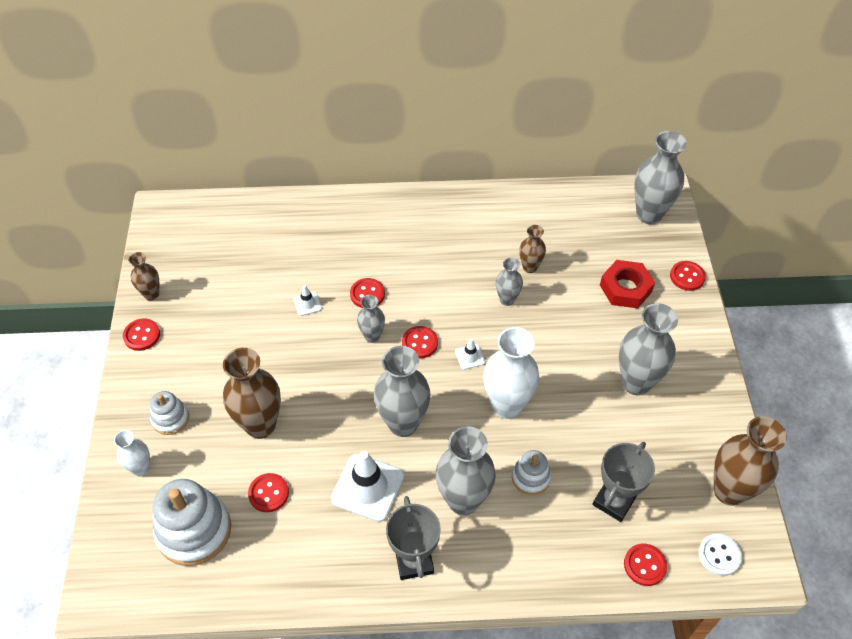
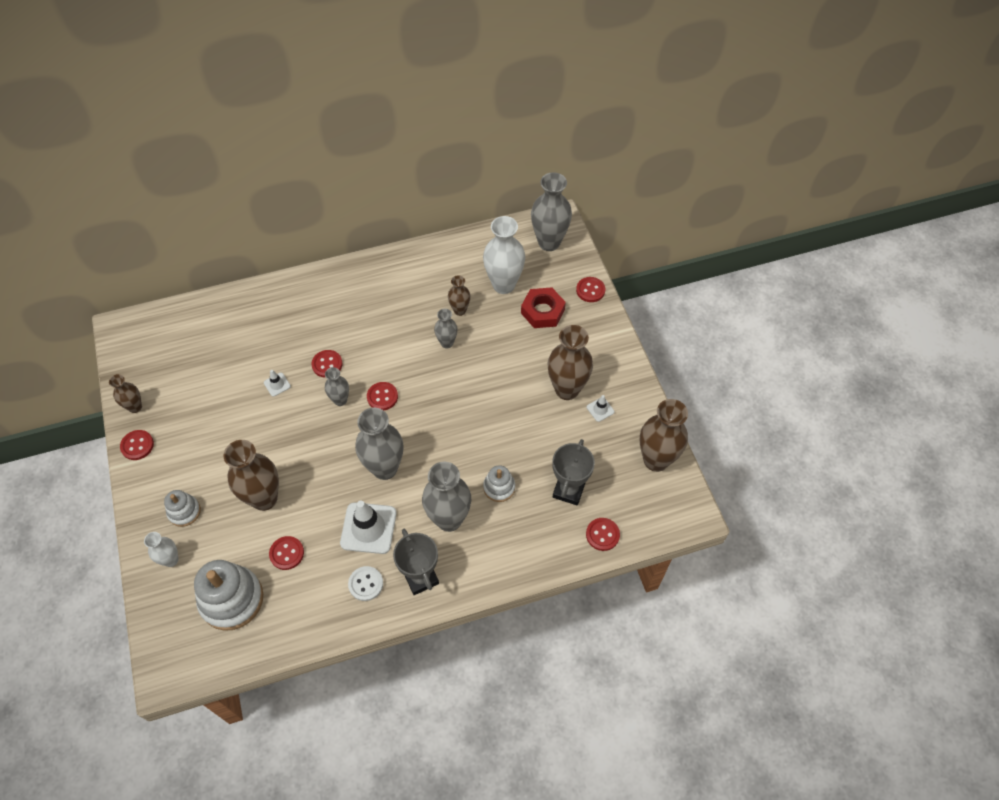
camera: 15 degrees left, 5 degrees up
(470, 357) = (427, 399): white traffic cone -> white traffic cone (600, 409)
(506, 405) = (466, 433): white vase -> white vase (503, 285)
(636, 383) = (567, 389): grey vase -> brown vase
(719, 555) = (657, 512): white button -> white button (366, 584)

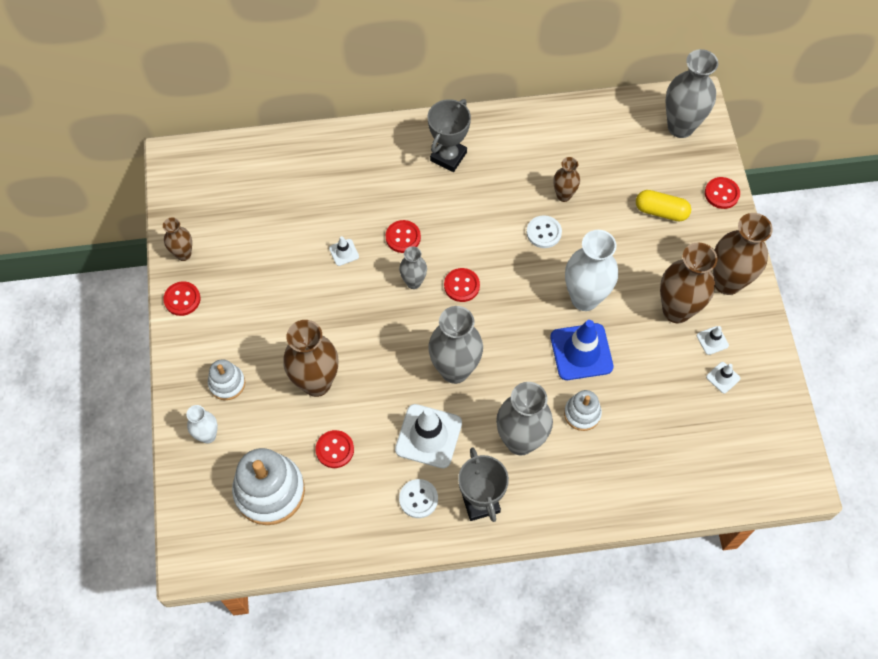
camera: 10 degrees right, 5 degrees up
(447, 343) = (544, 232): grey vase -> white button
(491, 436) = (581, 352): none -> blue traffic cone
(503, 285) = (619, 171): white vase -> white vase (584, 298)
(542, 311) = (661, 211): red nut -> yellow capsule
(568, 490) = (662, 430): grey trophy -> grey trophy (448, 156)
(602, 535) = (693, 488): red button -> none
(613, 438) = (723, 377): none -> white traffic cone
(656, 460) = (769, 411): brown vase -> brown vase (727, 282)

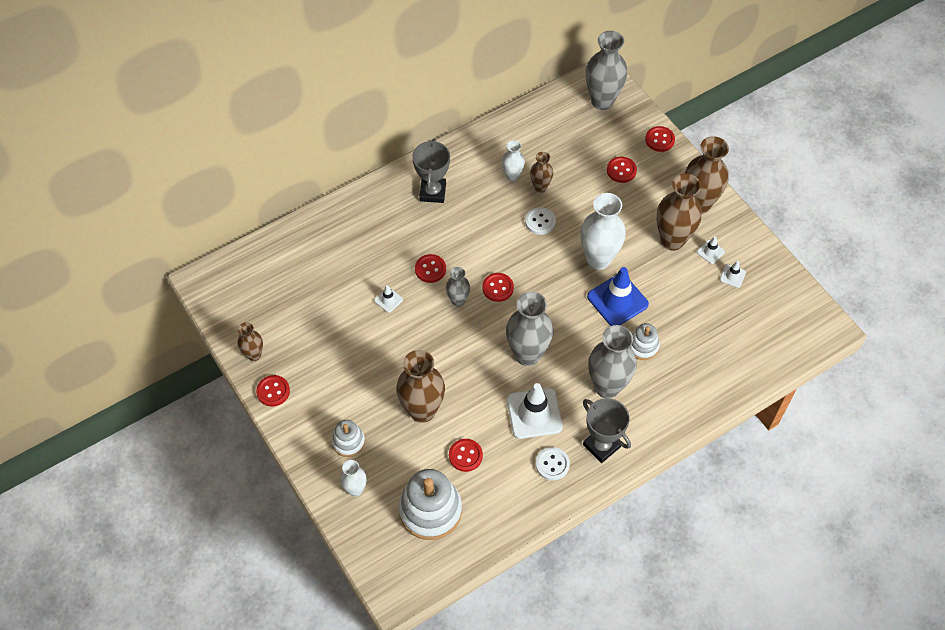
camera: 25 degrees left, 5 degrees down
(540, 171) = (512, 176): none -> white vase
(661, 211) = (621, 170): yellow capsule -> red button

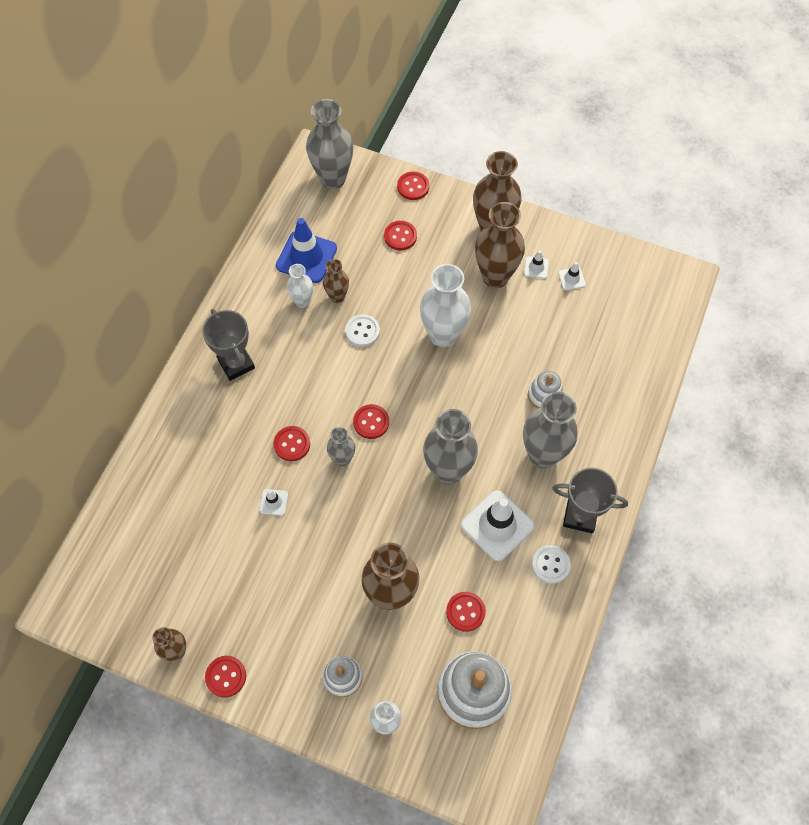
camera: 35 degrees left, 5 degrees up
(617, 300) = (490, 365): blue traffic cone -> blue traffic cone (306, 257)

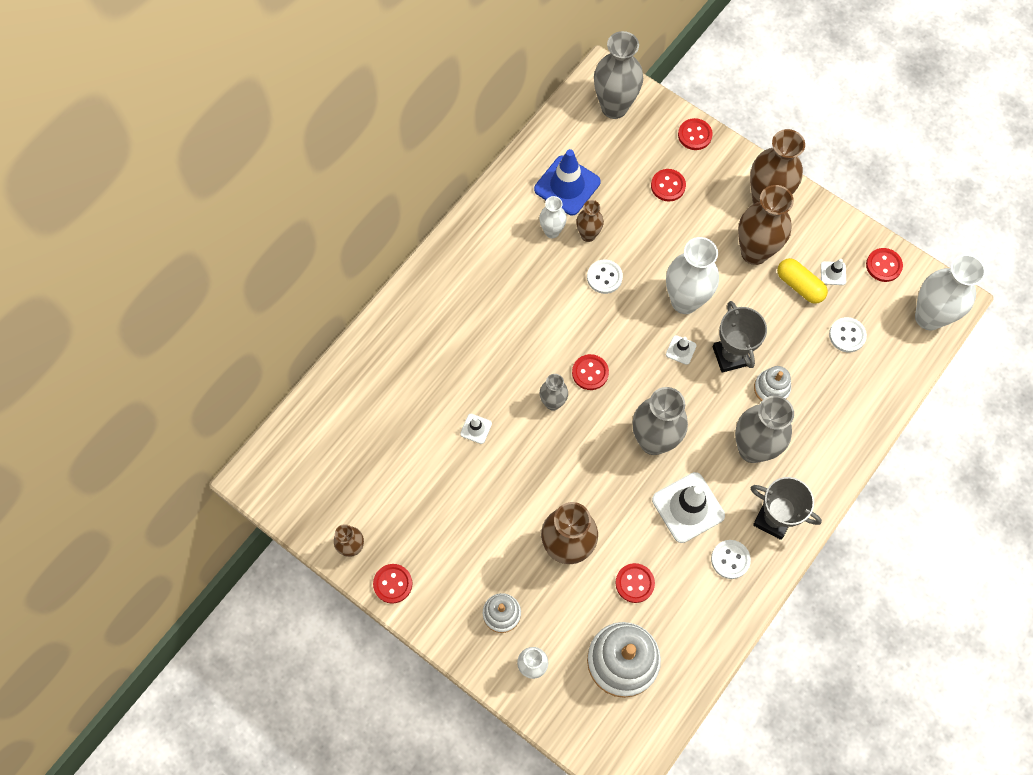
camera: 15 degrees right, 5 degrees up
(236, 364) = (471, 280): grey trophy -> grey trophy (730, 356)
(292, 444) = (507, 375): red button -> red button (883, 265)
(536, 267) = (799, 252): white traffic cone -> white traffic cone (681, 350)
(544, 297) = (799, 285): none -> yellow capsule
(600, 331) = (847, 335): none -> white button
(668, 297) = (929, 317): none -> white vase

